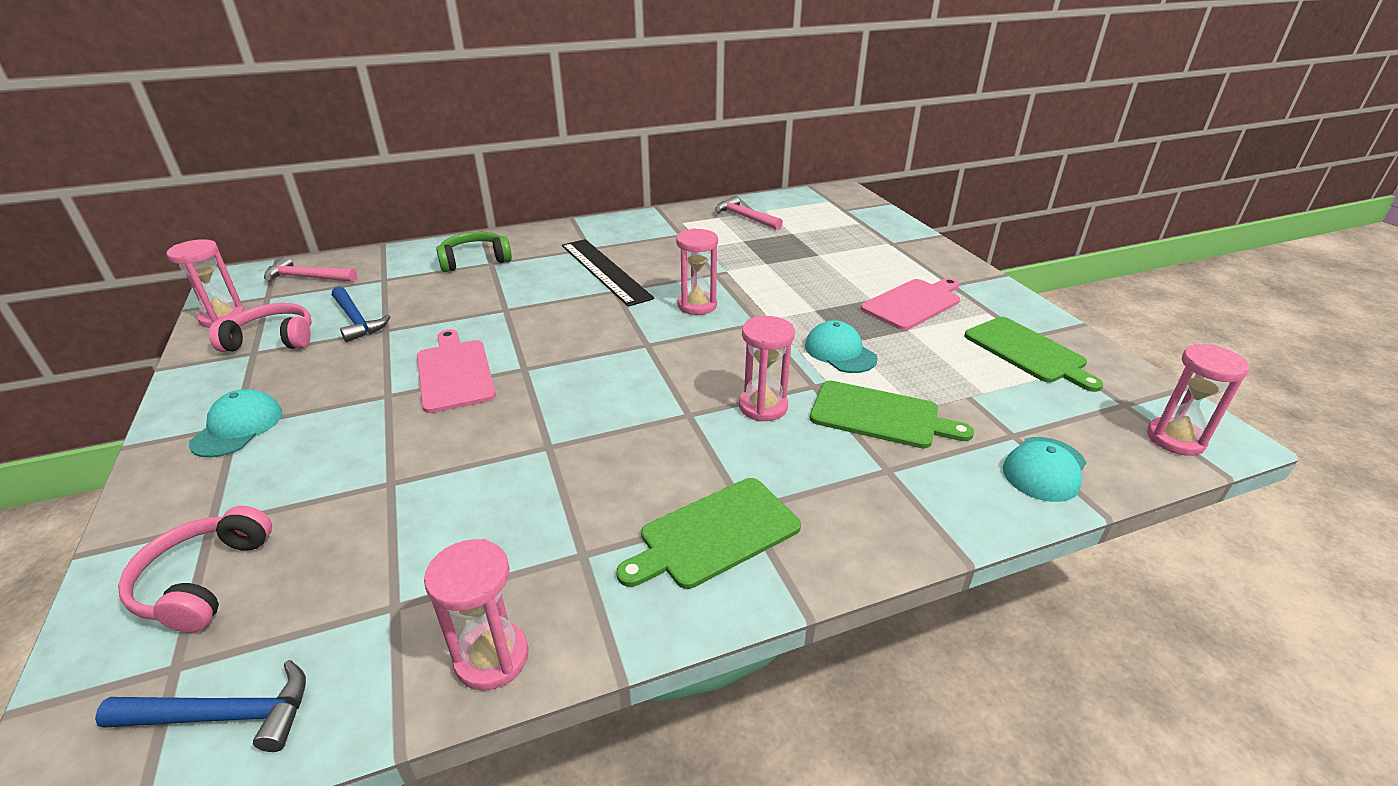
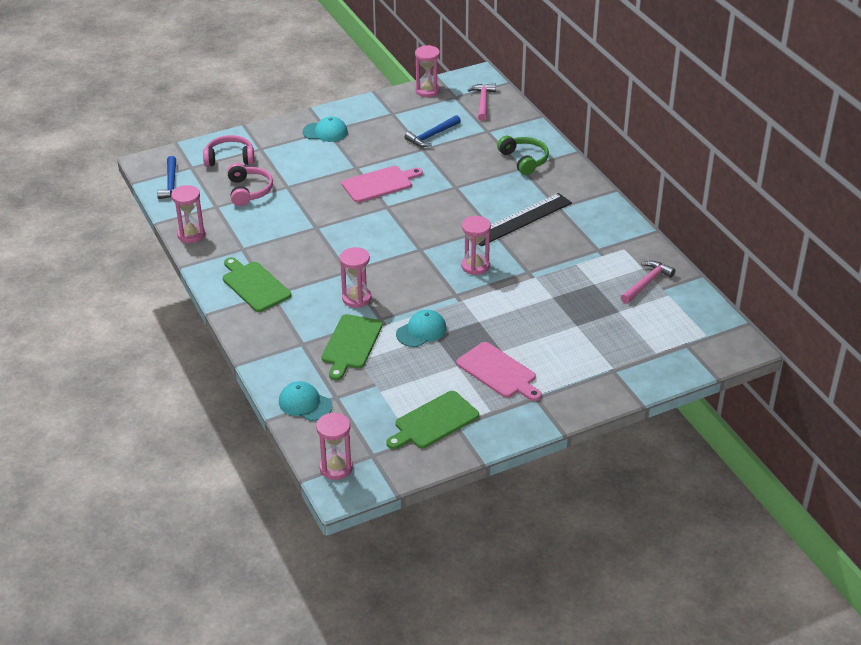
camera: 85 degrees right, 5 degrees up
(272, 339) = (406, 115): pink headphones -> pink headphones (249, 191)

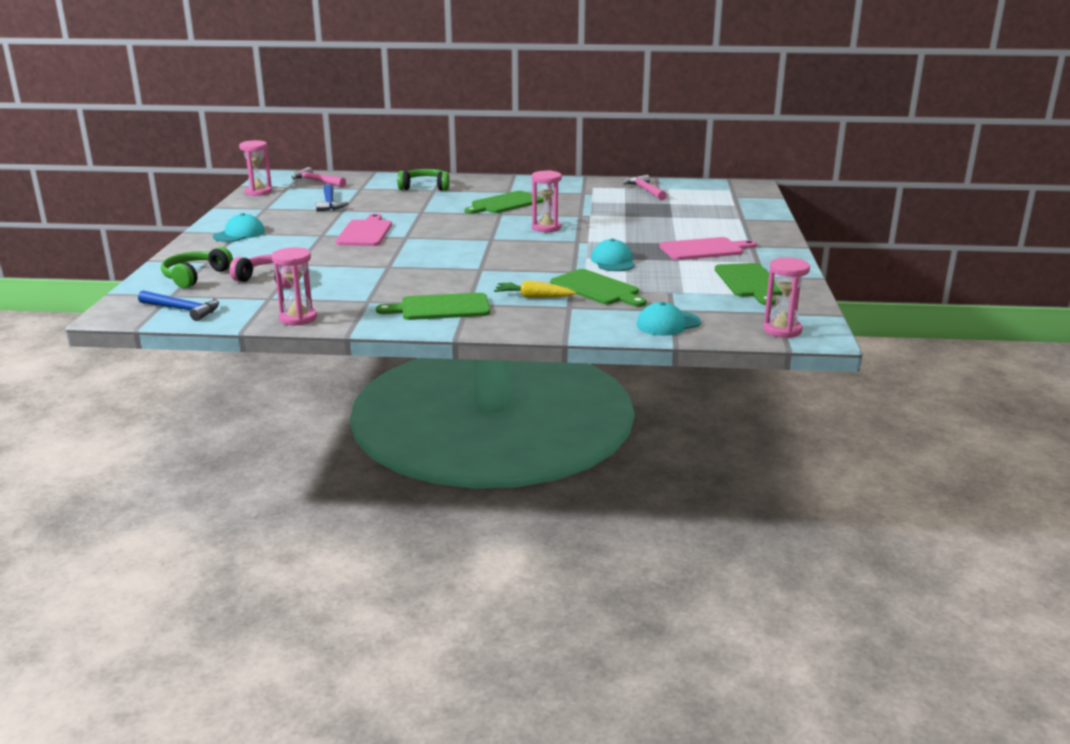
camera: 60 degrees left, 15 degrees down
(230, 158) = (195, 276): pink headphones -> green headphones
(308, 319) = (533, 297): none -> yellow carrot
(356, 298) = (529, 273): pink hourglass -> none
(520, 219) = (505, 203): black ruler -> green cutting board

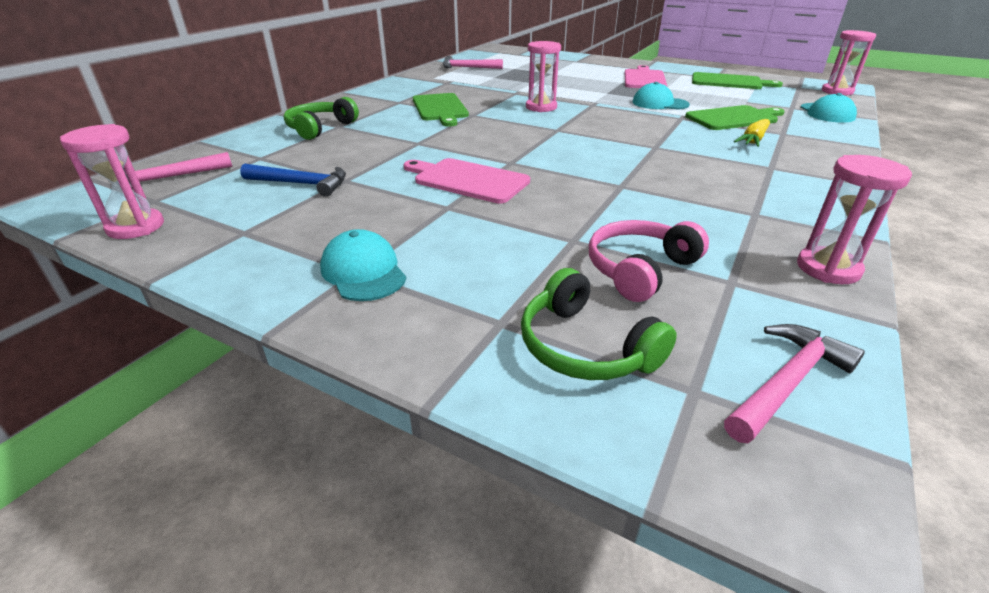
camera: 65 degrees left, 10 degrees up
(183, 309) = (786, 382): blue hammer -> pink hammer
(441, 308) = (784, 180): green cutting board -> none

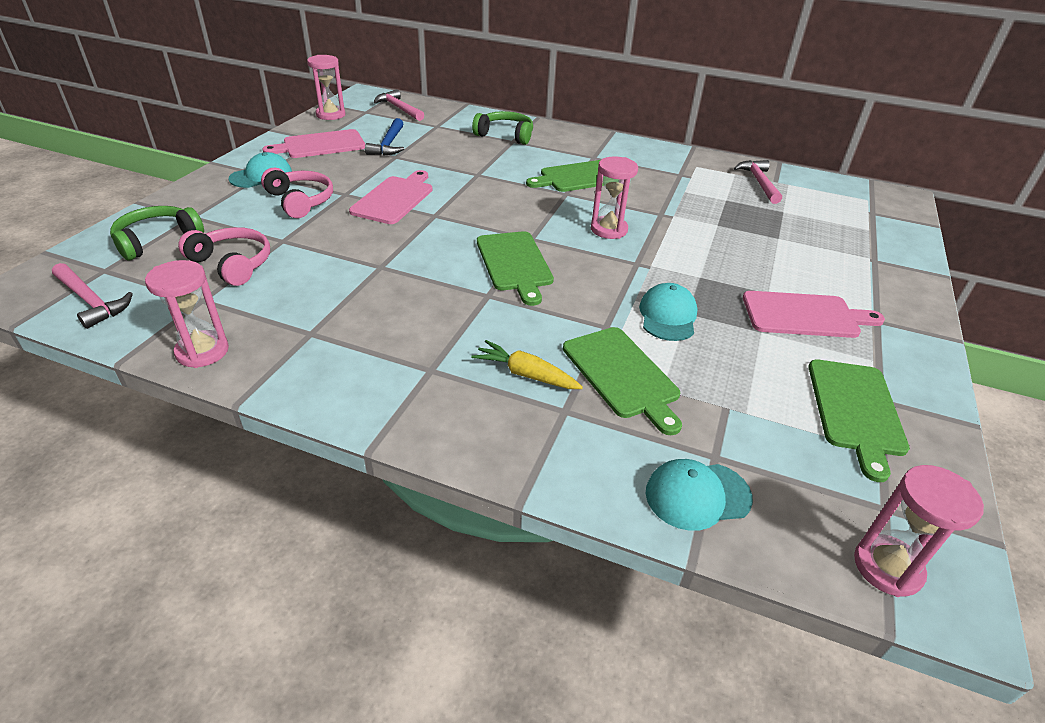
camera: 80 degrees right, 5 degrees up
(267, 229) = (321, 145): none -> pink cutting board
(462, 234) = (300, 201): none -> pink headphones
(602, 136) = (515, 263): none -> green cutting board

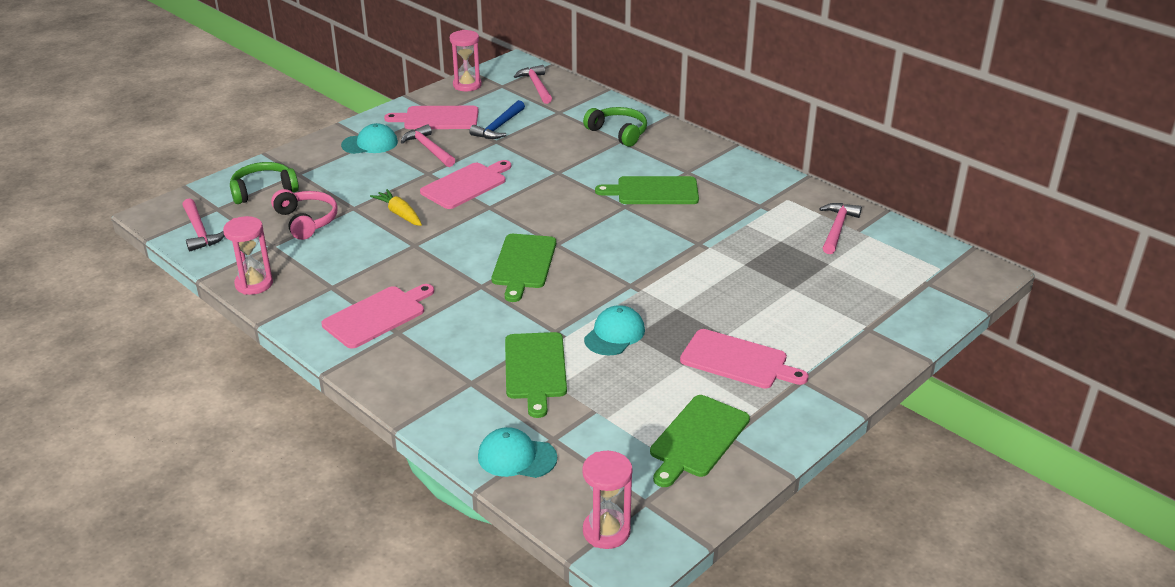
camera: 25 degrees right, 5 degrees down
(300, 201) = (388, 174): pink headphones -> none
(330, 172) = (428, 149): none -> pink hammer
(391, 355) = (377, 315): none -> pink cutting board
(526, 374) = (463, 351): yellow carrot -> yellow carrot (399, 214)
(609, 230) = (633, 249): pink hourglass -> none

